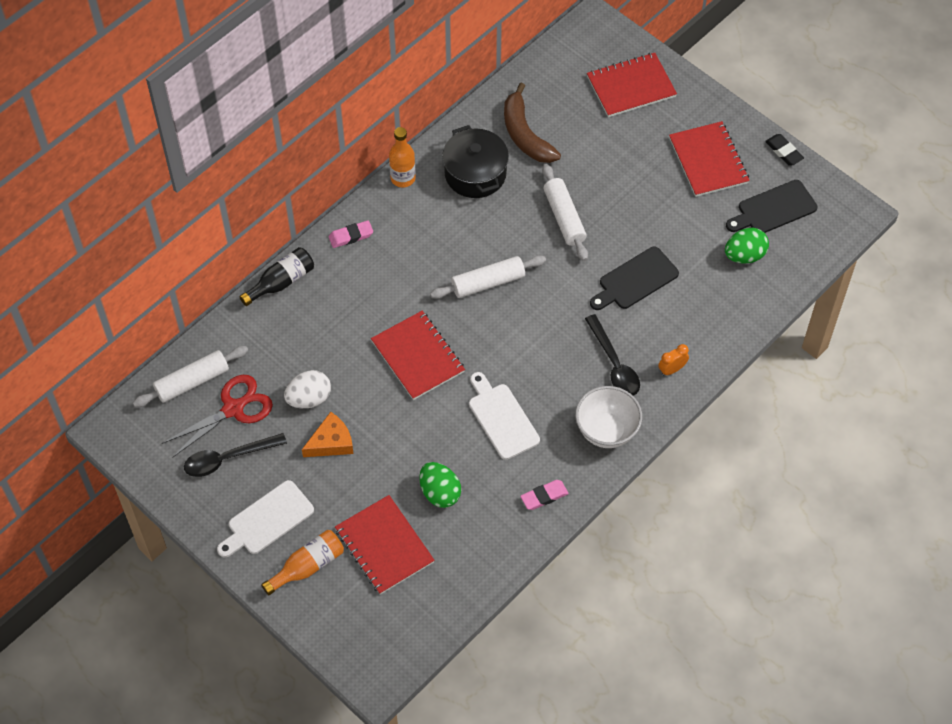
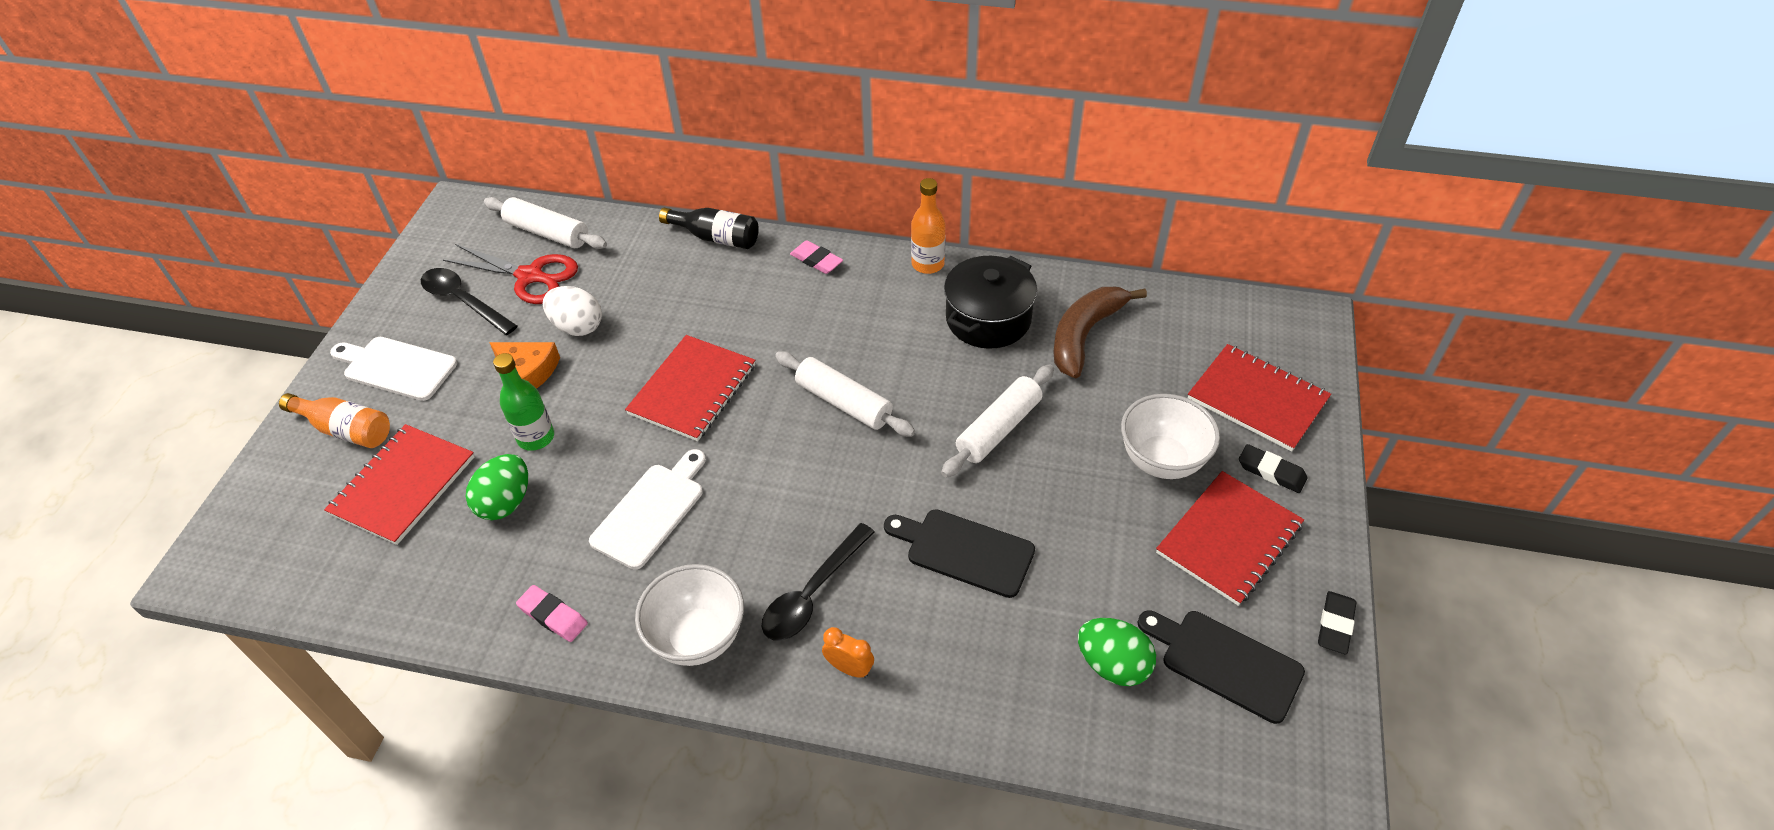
camera: 60 degrees right, 10 degrees down
(396, 458) = (536, 437): none -> green bottle
(640, 156) = (1161, 461): none -> white bowl
(681, 114) = (1271, 472): none -> black eraser

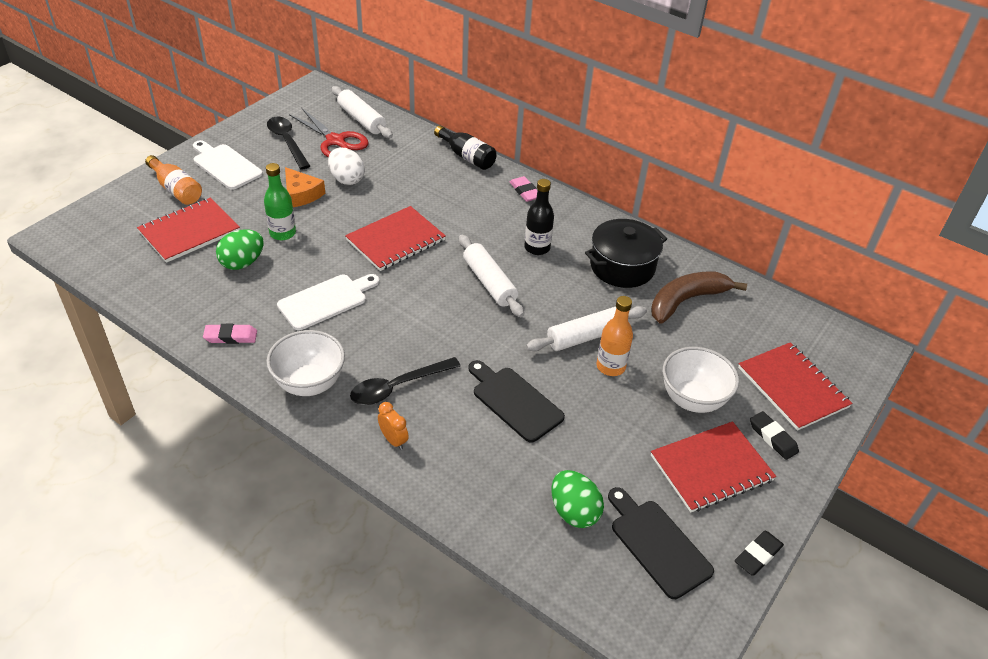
camera: 20 degrees right, 5 degrees down
(553, 616) = (231, 337): pink eraser -> pink eraser turned 60 degrees counterclockwise
(874, 332) = (537, 248): none -> black bottle
(927, 264) = (600, 219): orange bottle -> orange bottle (610, 366)

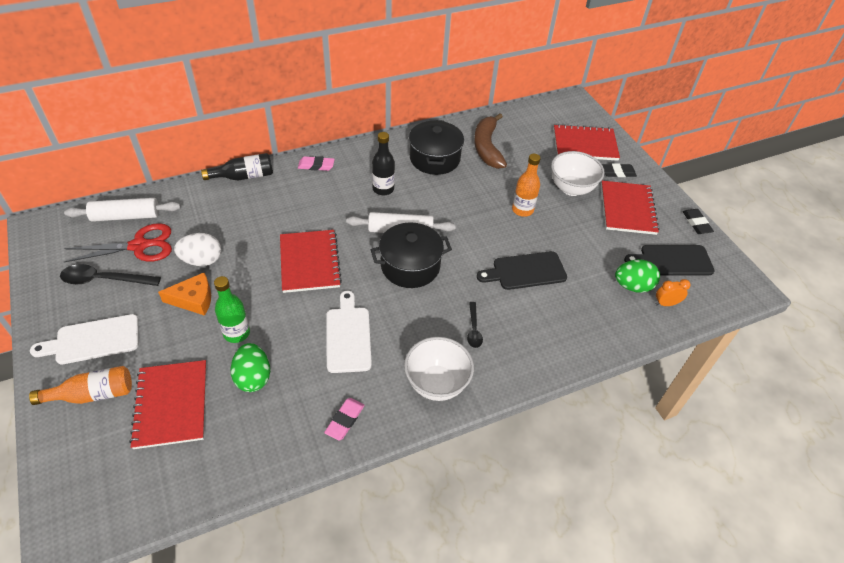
camera: 60 degrees left, 5 degrees up
(393, 440) = (525, 354): orange clock -> orange clock (666, 303)
(398, 387) = (473, 329): black spoon -> black spoon, size x0.58
(446, 308) = (410, 266): none -> black pot
(586, 337) = (488, 208): white rolling pin -> none

